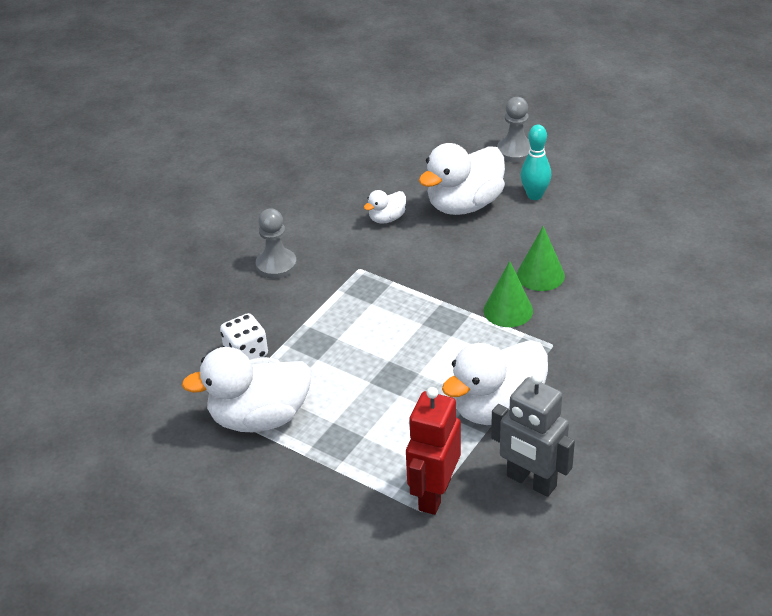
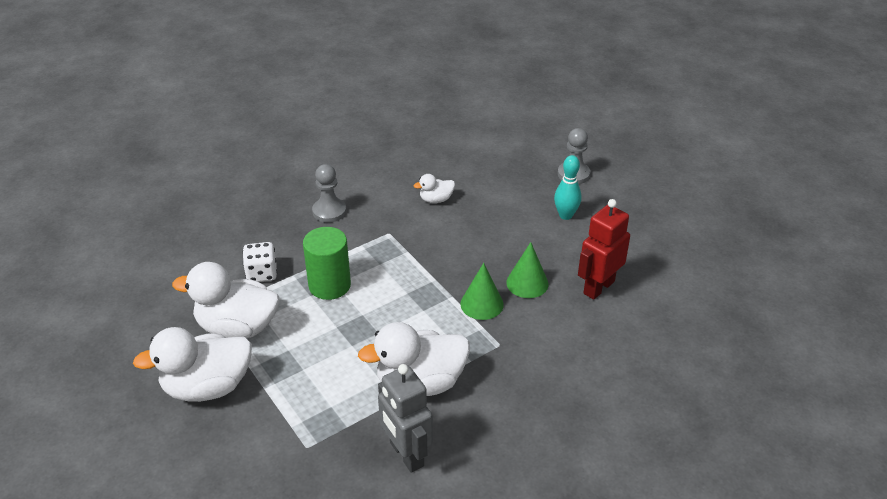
camera: 20 degrees right, 0 degrees up
(332, 342) = (329, 285): none -> green cylinder
(434, 494) = (324, 437): red robot -> red robot (598, 287)
(464, 205) = (503, 206): white duck -> white duck (207, 387)

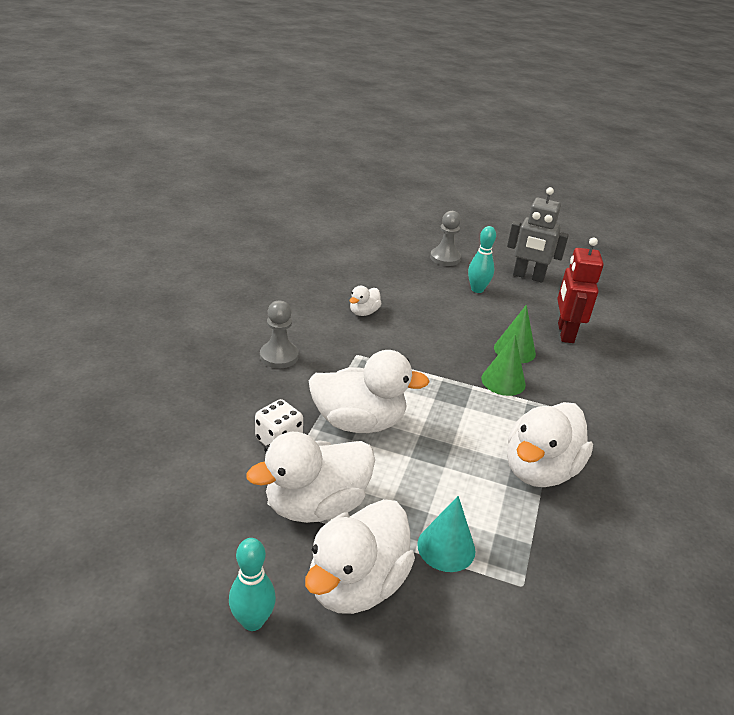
camera: 40 degrees left, 5 degrees down
(131, 375) = (253, 621): none -> turquoise bowling pin
(286, 397) = (446, 547): none -> turquoise cone
(329, 285) = (359, 422): green cylinder -> white duck
(406, 454) = (607, 539): grey robot -> grey robot (528, 276)

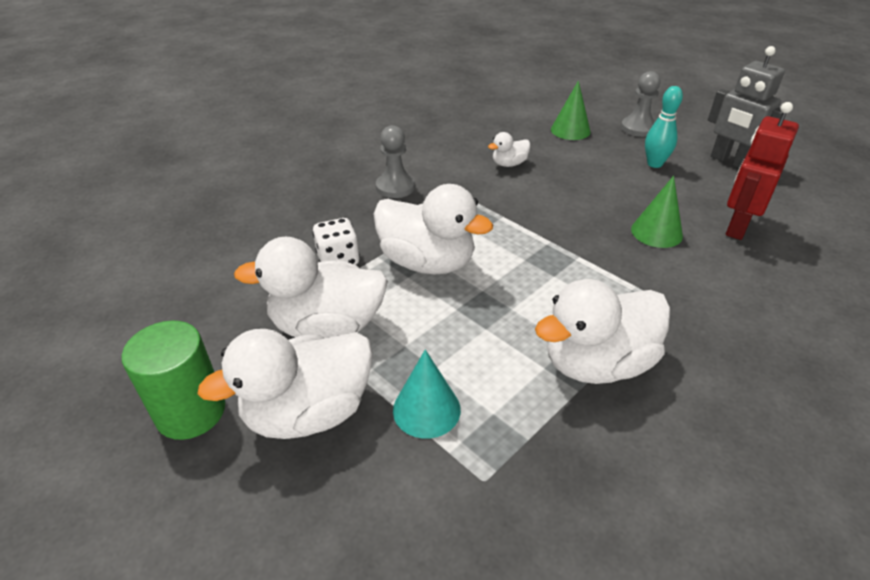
camera: 30 degrees right, 5 degrees up
(253, 621) = (191, 412): turquoise bowling pin -> green cylinder
(503, 381) = (619, 260): green cone -> green cone (570, 130)

